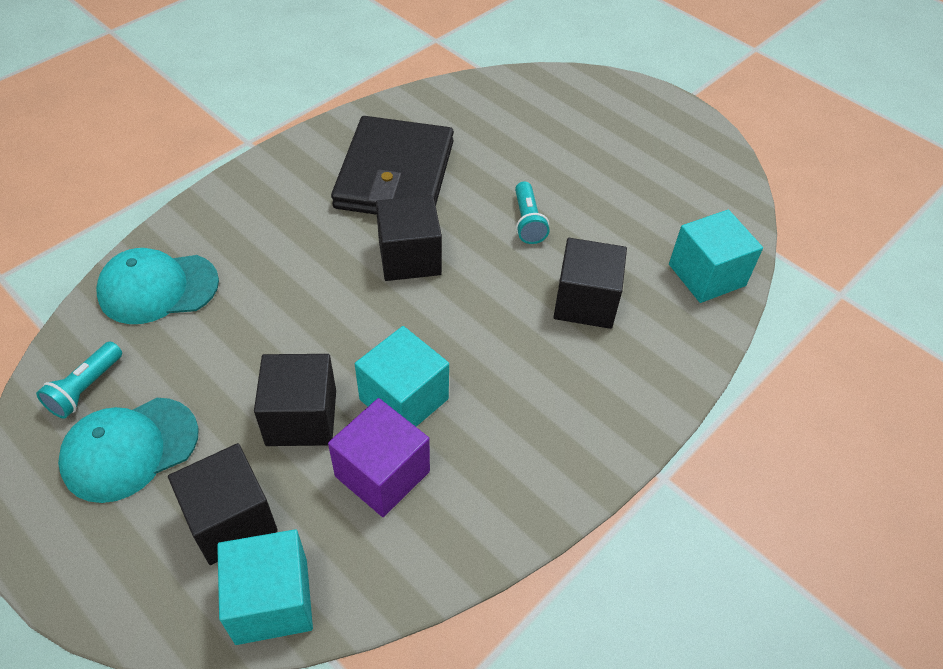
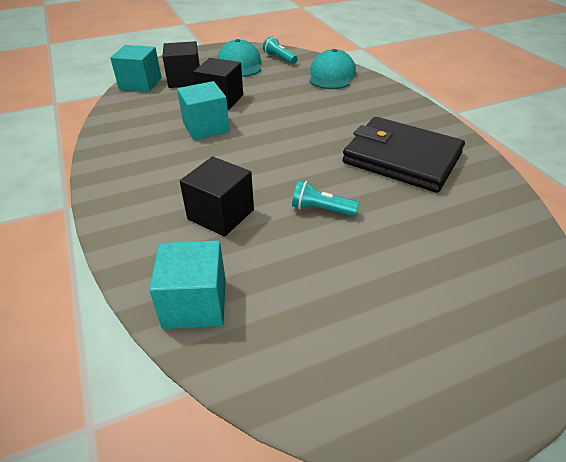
camera: 115 degrees right, 10 degrees down
(382, 474) = (169, 114): purple cube -> none
(409, 257) = (312, 148): black cube -> none

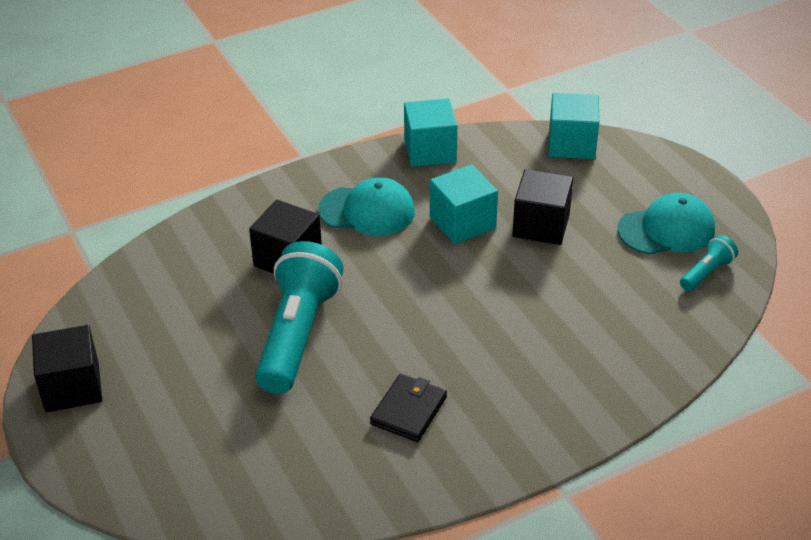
camera: 85 degrees right, 0 degrees up
(185, 80) = (595, 182): black cube -> black cube (72, 387)
(195, 303) = (170, 260): turquoise cube -> turquoise cube (430, 151)
(321, 209) = (297, 334): turquoise flashlight -> turquoise flashlight, size x2.17
(331, 75) = (656, 339): turquoise cap -> turquoise cap (367, 211)
(401, 158) = (409, 410): black wallet -> black wallet, size x0.50

